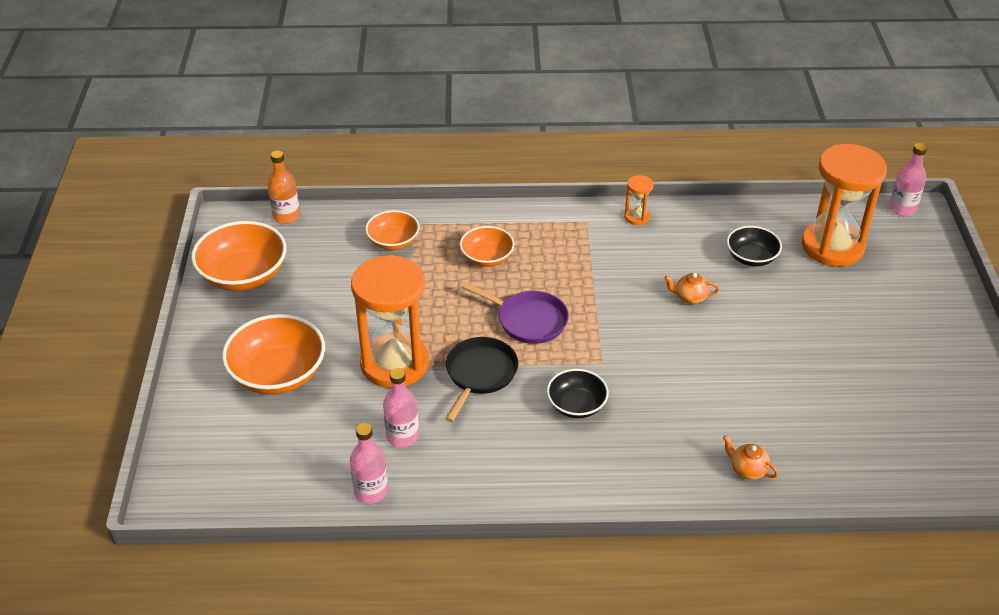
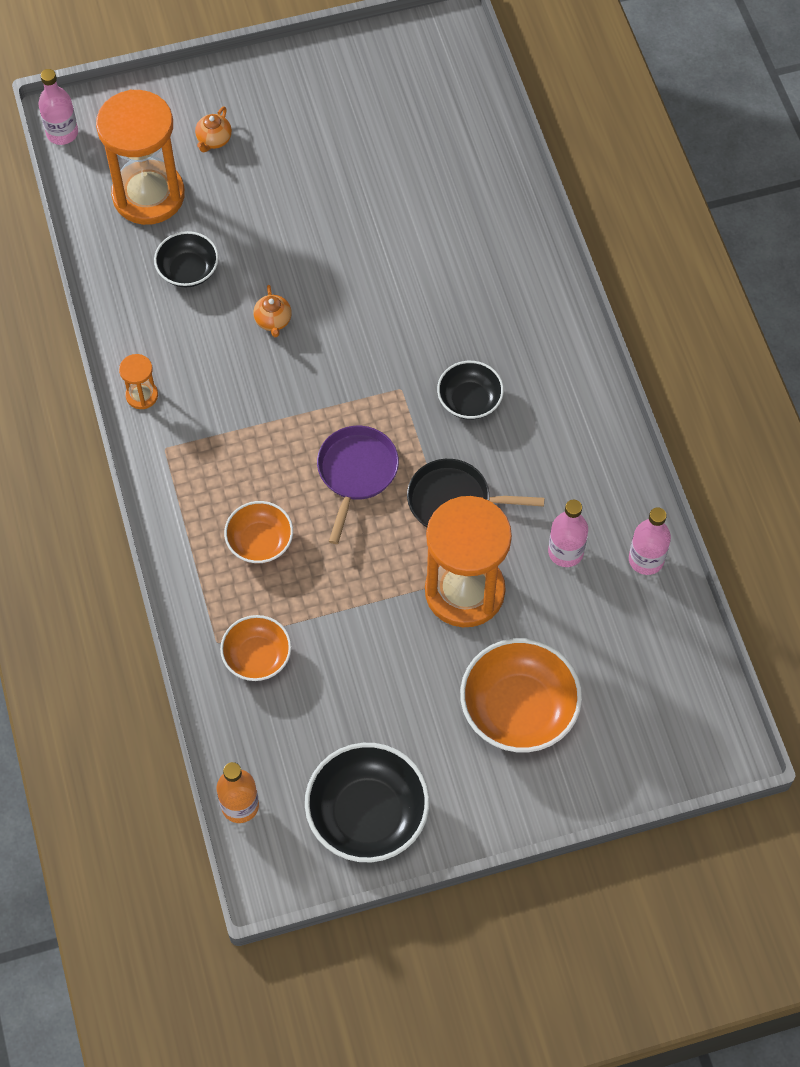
camera: 105 degrees left, 20 degrees up
(243, 275) = (367, 814): orange bowl -> black bowl
(747, 470) = (505, 242): orange teapot -> orange teapot (214, 140)

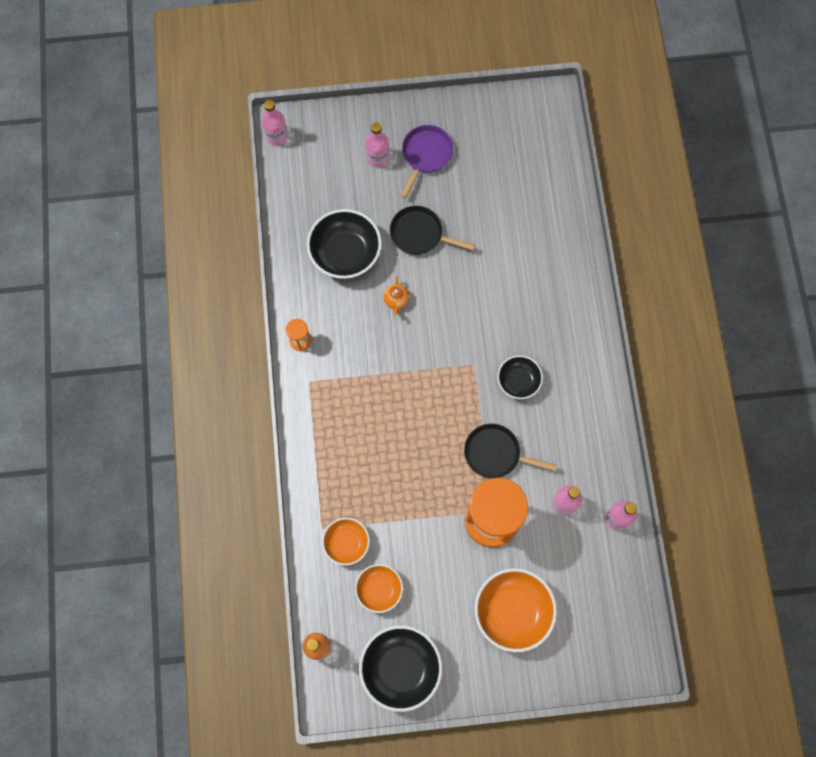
camera: 10 degrees right, 10 degrees up
(148, 195) = (327, 192): orange hourglass -> none
(188, 270) = (345, 253): black bowl -> black bowl, size x1.68
(214, 140) = (378, 158): orange teapot -> pink bottle
(260, 541) = (361, 460): orange bowl -> orange bowl (379, 589)
(292, 230) = (420, 234): none -> black pan
(356, 473) = (433, 421): purple pan -> purple pan (425, 155)

